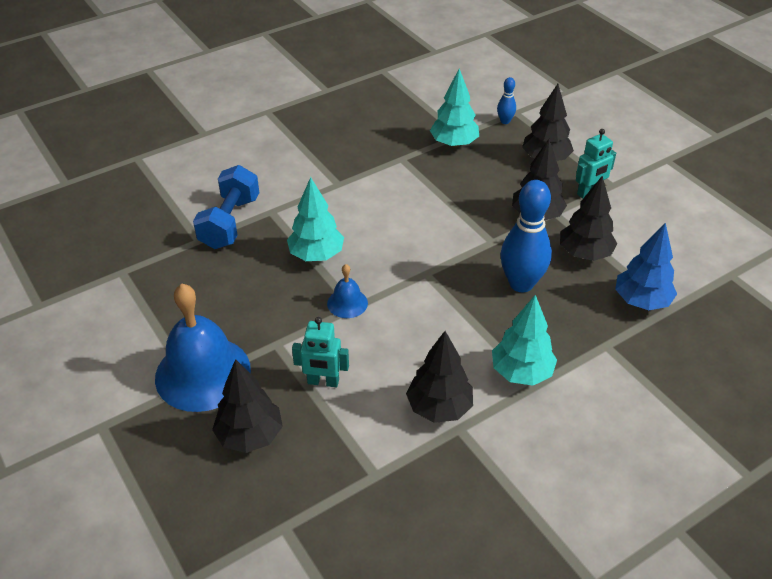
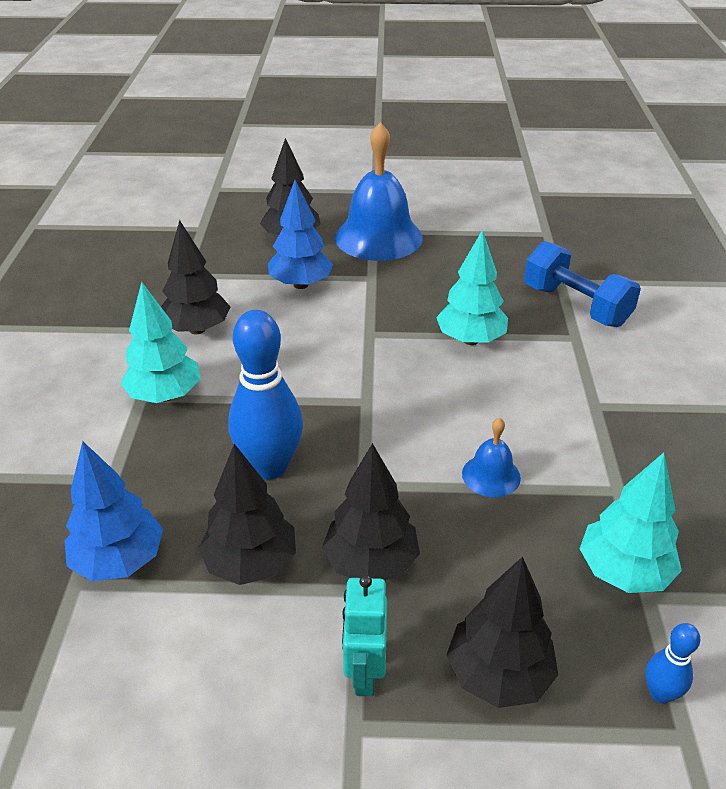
camera: 125 degrees right, 5 degrees down
(323, 382) = (300, 284): turquoise robot -> blue tree
(347, 303) = (379, 331): blue bell -> blue bell (491, 475)

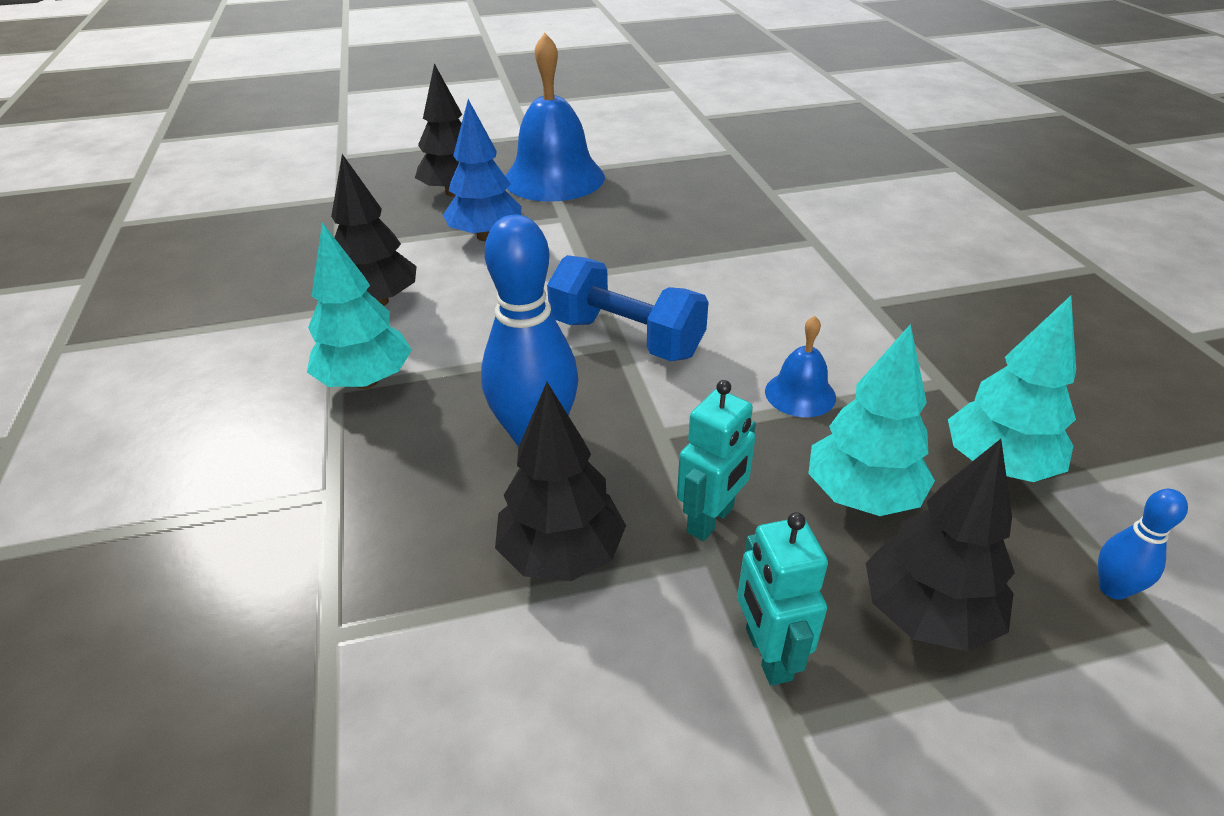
camera: 15 degrees left, 0 degrees up
(119, 561) = (382, 592): blue tree -> none
(371, 563) = (711, 520): black tree -> turquoise robot
(470, 340) = (705, 261): turquoise tree -> turquoise tree (862, 496)
(575, 306) = (799, 212): blue dumbbell -> blue dumbbell (626, 338)

